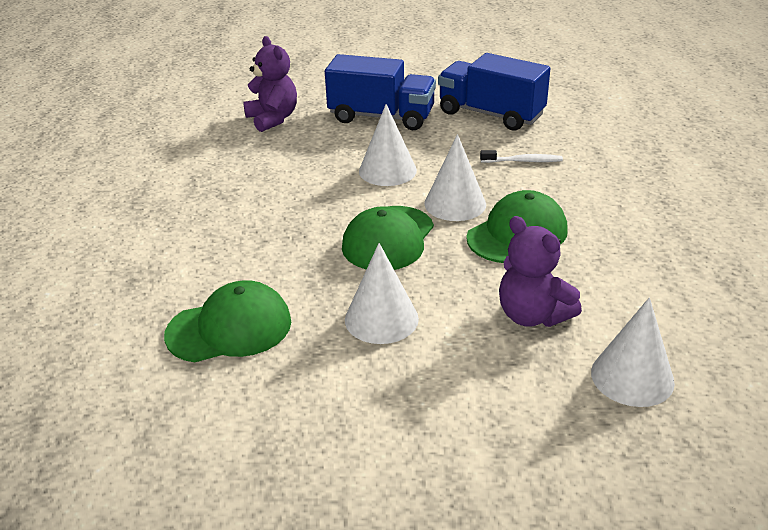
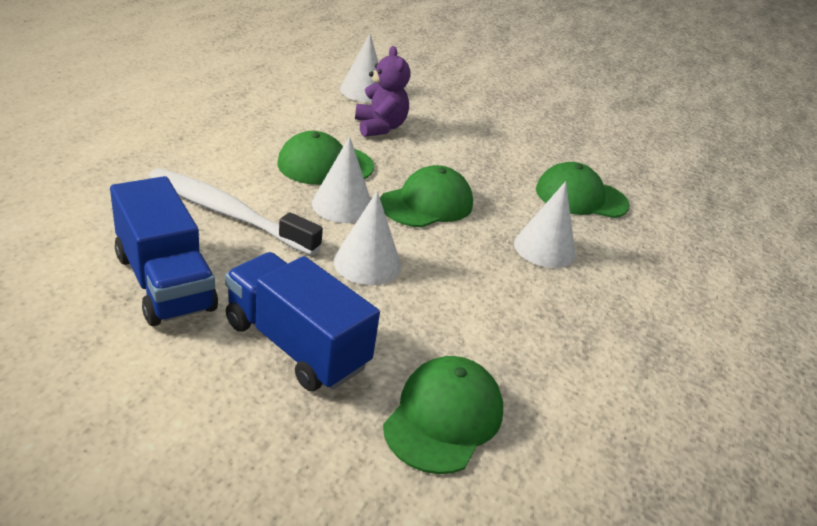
camera: 160 degrees left, 0 degrees up
(273, 119) = (443, 417): purple teddy bear -> green cap
(381, 319) = (475, 162): white cone -> white cone (544, 248)
(523, 161) = (227, 213): white toothbrush -> white toothbrush, size x2.20

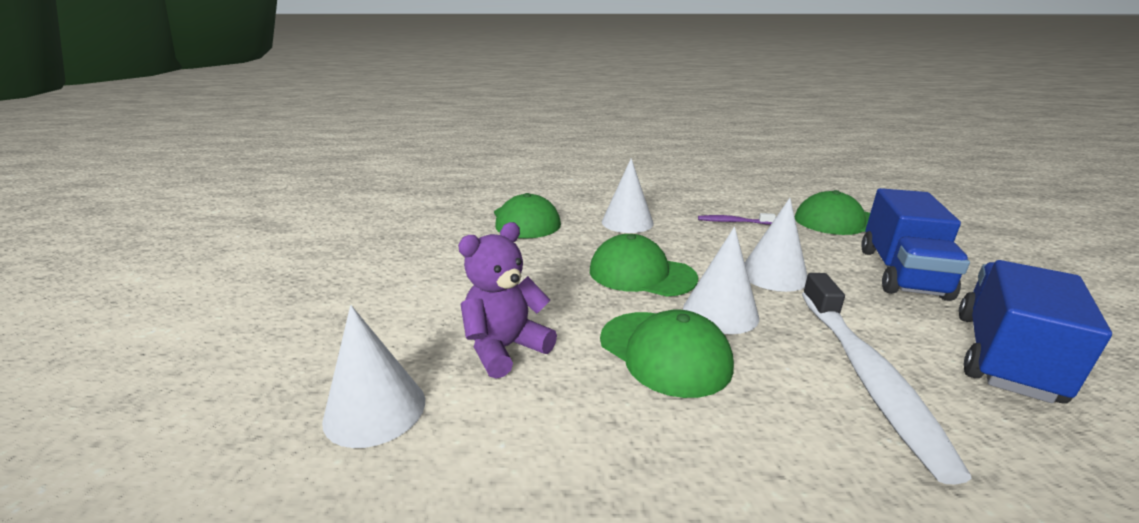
camera: 110 degrees left, 10 degrees down
(502, 320) = (732, 222): none -> purple toothbrush

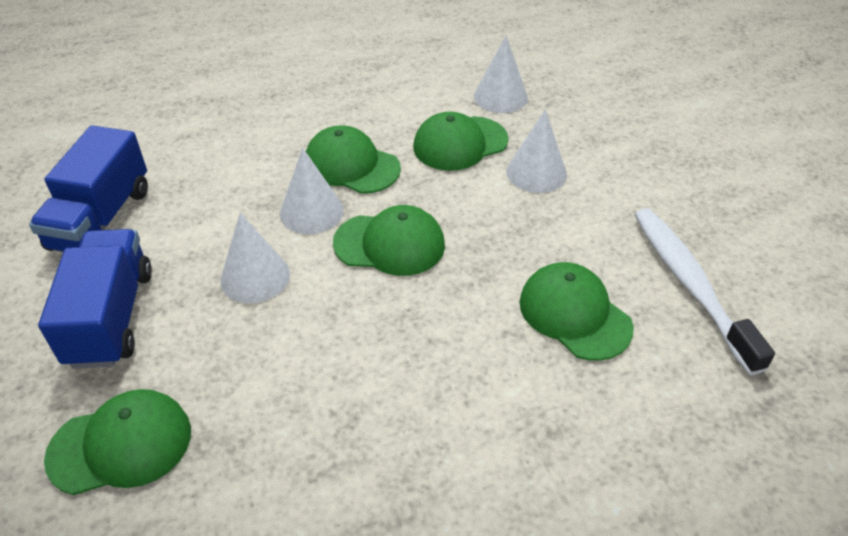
camera: 160 degrees right, 20 degrees up
(505, 348) = (460, 143): purple teddy bear -> green cap
(627, 222) = (439, 349): white cone -> white cone (536, 173)
(732, 222) = (289, 395): purple toothbrush -> none
(867, 375) = (215, 179): white toothbrush -> white toothbrush (690, 284)

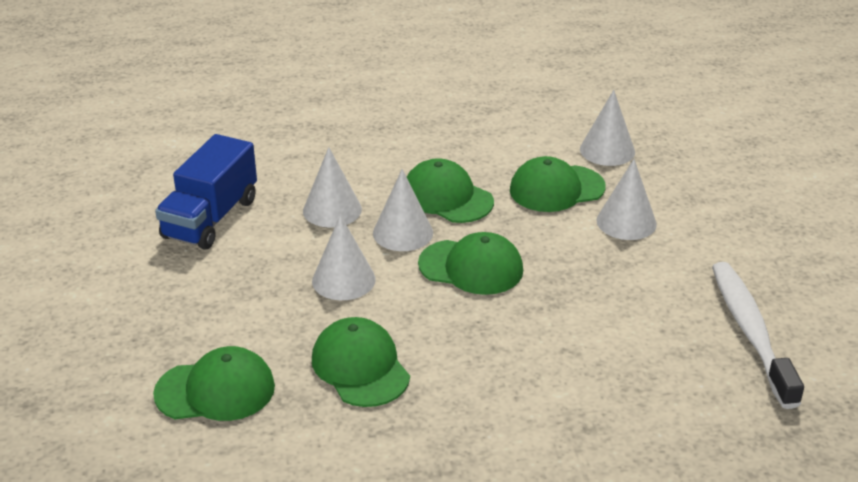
camera: 10 degrees right, 10 degrees down
(111, 317) = (214, 297): blue truck -> none
(233, 193) = (332, 210): none -> white cone
(574, 314) = (632, 342): green cap -> green cap (360, 367)

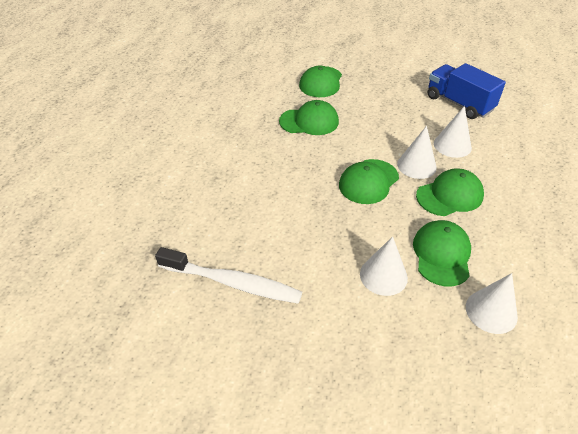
camera: 115 degrees right, 10 degrees up
(343, 280) = (381, 133): white cone -> none

